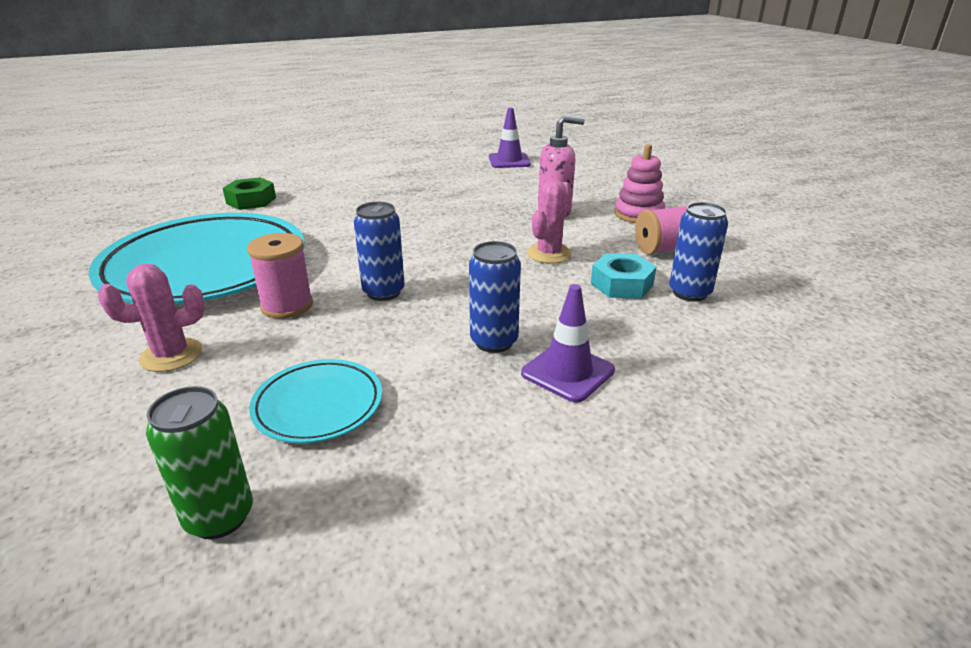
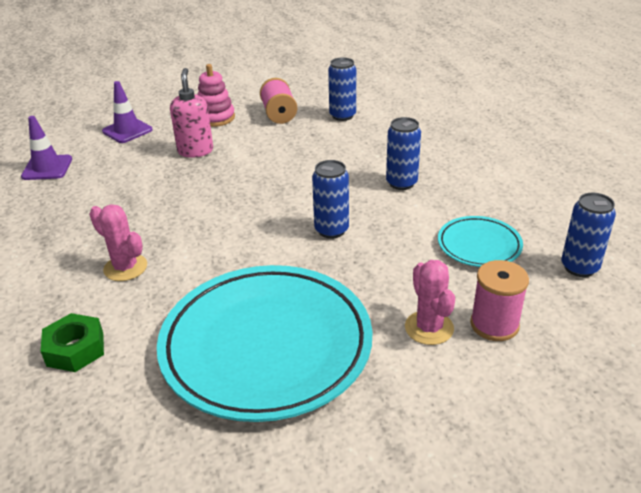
camera: 85 degrees left, 5 degrees up
(219, 517) = (579, 267): green can -> blue can
(287, 306) = (351, 278): pink spool -> pink spool (494, 324)
(549, 254) = (277, 158): pink cactus -> pink cactus (125, 268)
(567, 372) = (432, 160): purple traffic cone -> purple traffic cone (127, 130)
(622, 284) = (329, 135): turquoise nut -> none

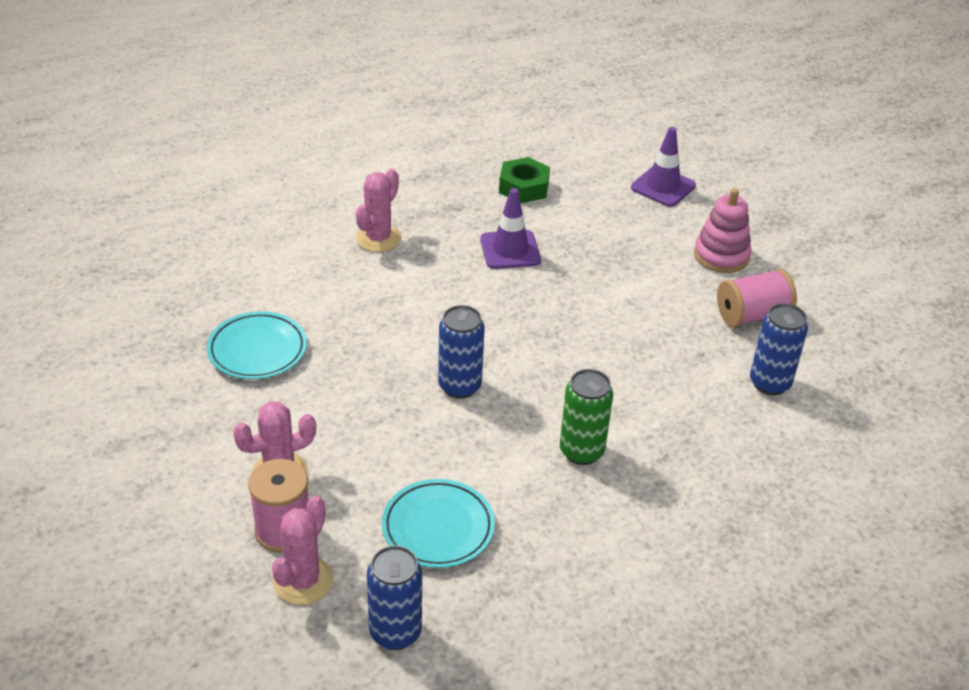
camera: 80 degrees right, 5 degrees up
(47, 168) = (560, 147): purple traffic cone -> purple traffic cone (510, 250)
(75, 349) = (260, 232): green nut -> green nut (523, 187)
(195, 151) = (625, 251): pink soap dispenser -> none
(266, 346) = (257, 350): turquoise plate -> turquoise plate, size x0.46
(401, 183) = (581, 451): blue can -> green can
(544, 313) = (303, 581): none -> pink cactus

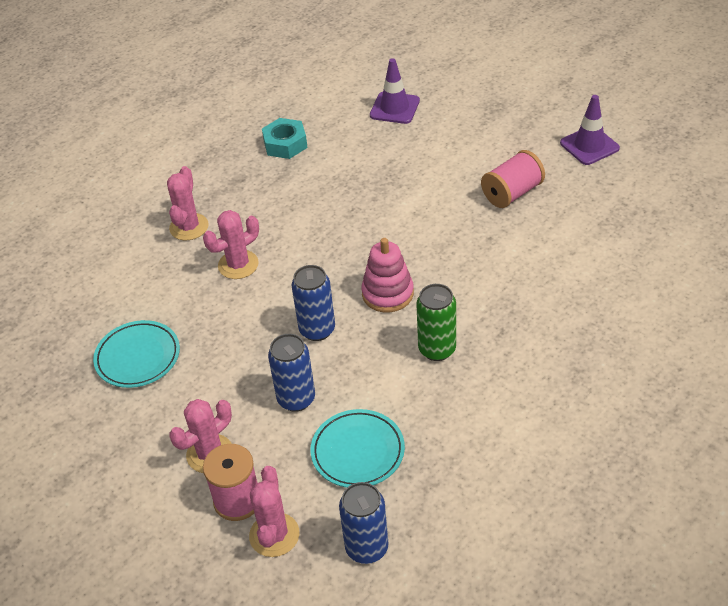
camera: 15 degrees left, 5 degrees up
(410, 292) = (238, 265): none -> pink cactus
(510, 250) = (300, 201): purple traffic cone -> purple traffic cone (589, 146)
(523, 187) = (285, 144): green nut -> turquoise nut
(721, 256) = (466, 152): pink stacking toy -> pink stacking toy (387, 293)
(770, 383) = (550, 244): blue can -> blue can (296, 399)

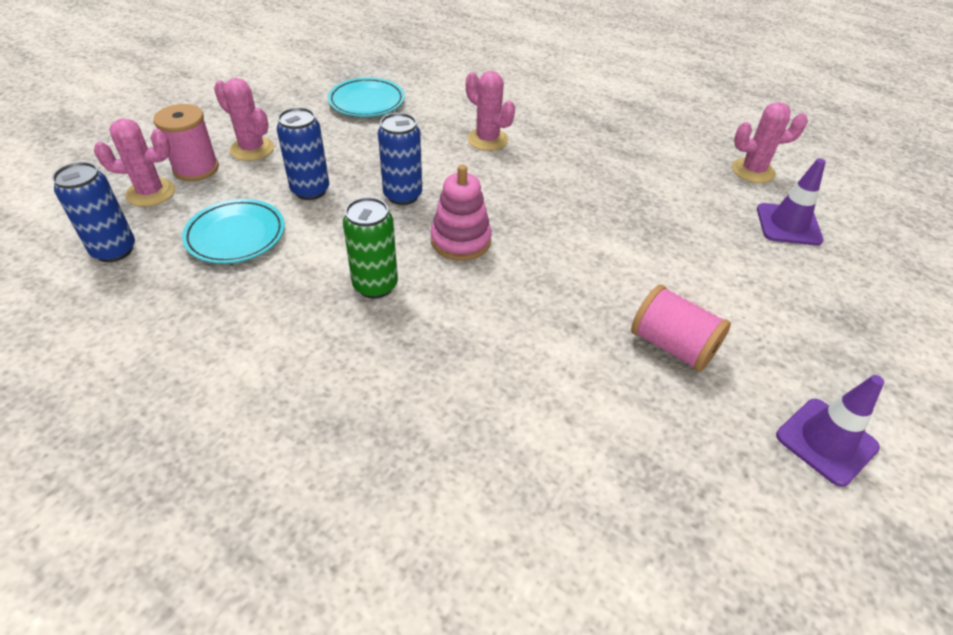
camera: 75 degrees right, 0 degrees up
(189, 227) = (532, 108): pink cactus -> pink cactus (753, 171)
(285, 144) = (678, 150): turquoise nut -> none

